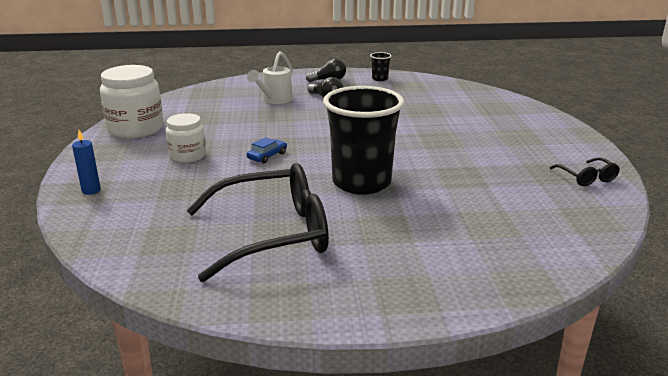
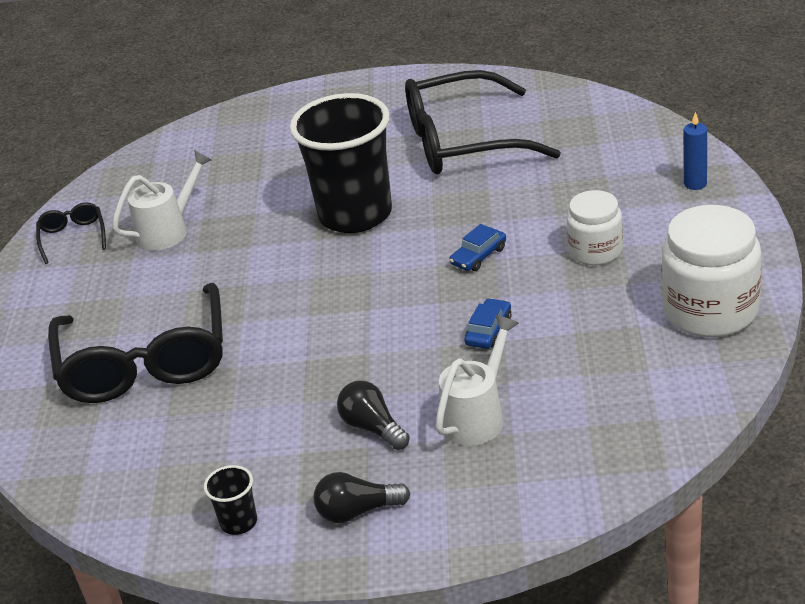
camera: 170 degrees left, 10 degrees up
(265, 125) = (488, 331): none -> blue car
(465, 119) = (145, 362): none -> black glasses
(509, 179) = (169, 230): none -> white watering can

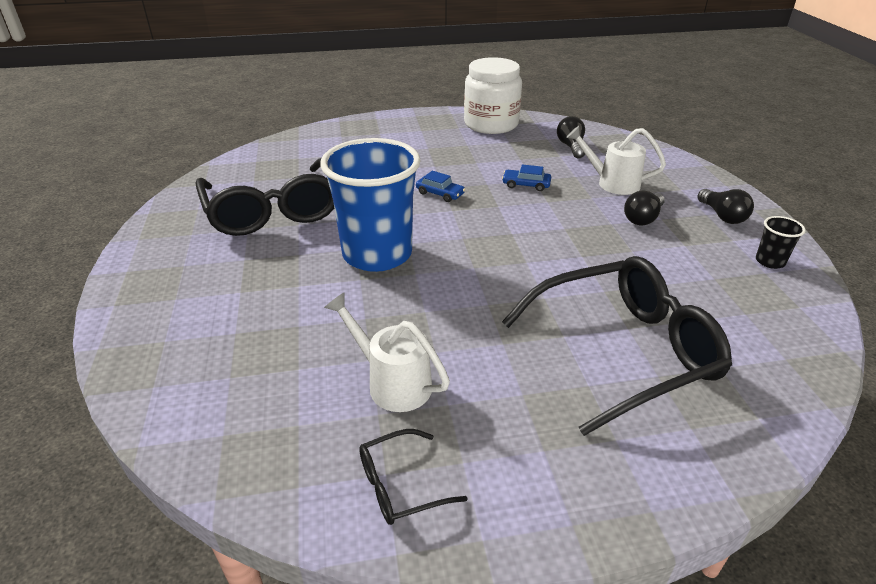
camera: 105 degrees left, 0 degrees up
(355, 214) = (377, 254): black cup -> blue cup
(595, 251) = (433, 155): white jar -> none
(611, 392) = (571, 147): none -> black light bulb
(695, 184) = (360, 128): blue candle -> none

